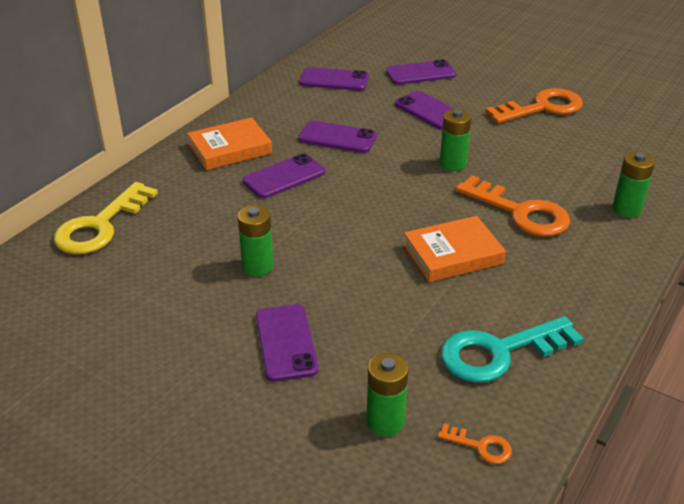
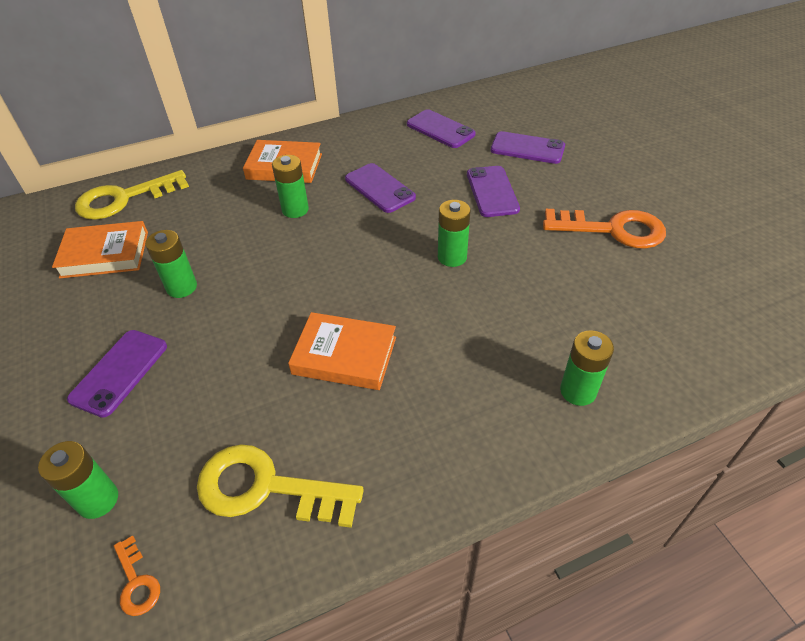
camera: 35 degrees right, 10 degrees up
(146, 273) = (105, 254): none -> orange book
(284, 177) = (295, 210): purple phone -> green battery
(499, 352) = (266, 488): turquoise key -> yellow key
(520, 212) = (458, 340): orange key -> none

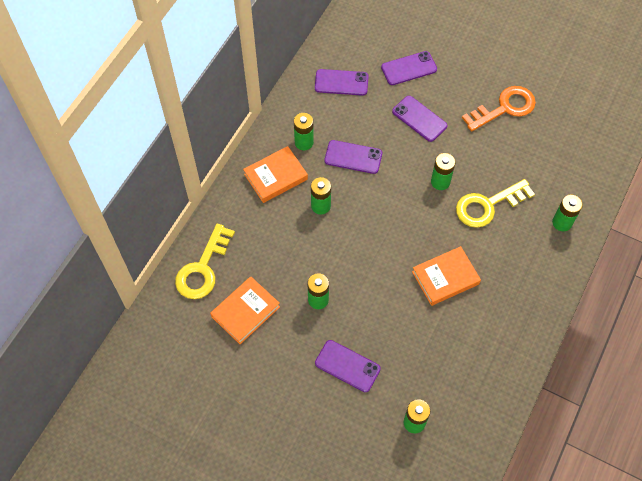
camera: 40 degrees left, 15 degrees up
(119, 372) = (347, 366): purple phone -> purple phone turned 45 degrees counterclockwise
(136, 582) = (469, 435): orange key -> none
(266, 488) = (478, 363): yellow key -> yellow key (488, 205)
(345, 155) = (304, 142): none -> green battery

